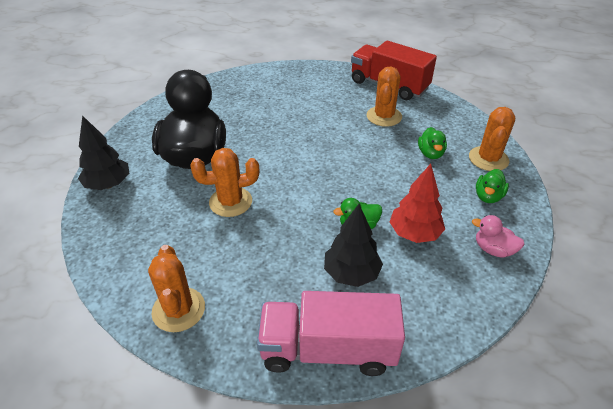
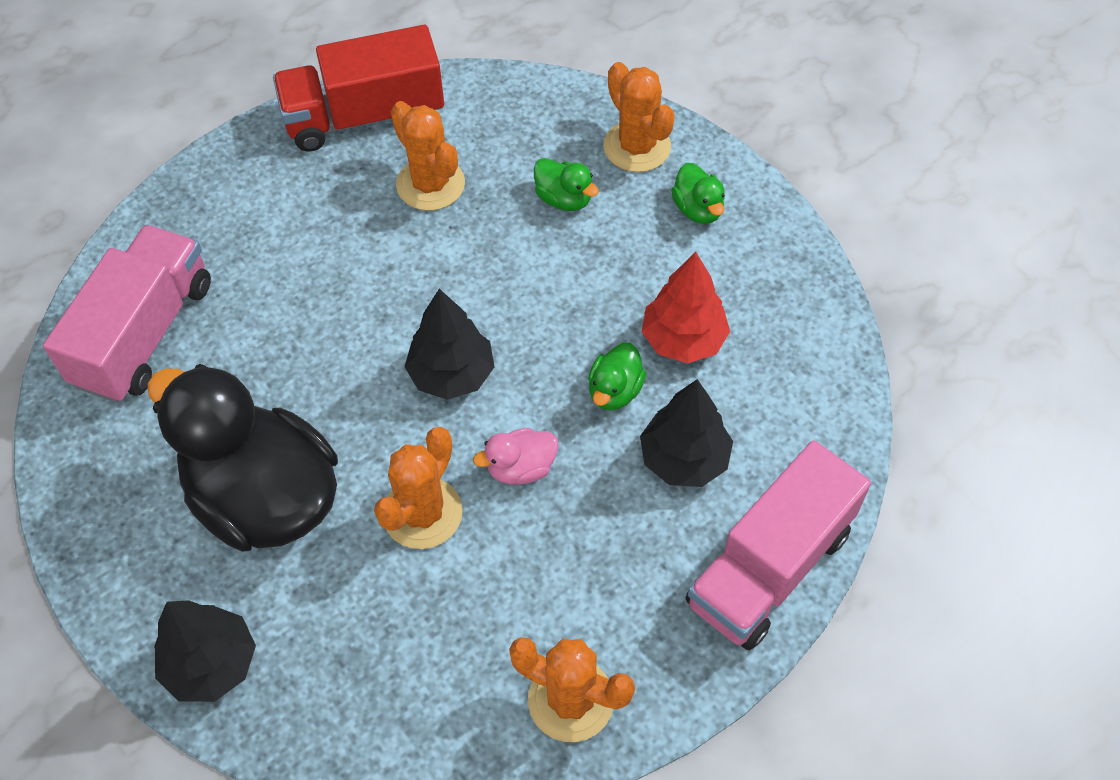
camera: 50 degrees left, 15 degrees up
(234, 92) = (145, 333): none -> pink truck
(305, 172) = (452, 374): none -> black tree
(493, 249) = (779, 282): pink duck -> pink duck (520, 468)

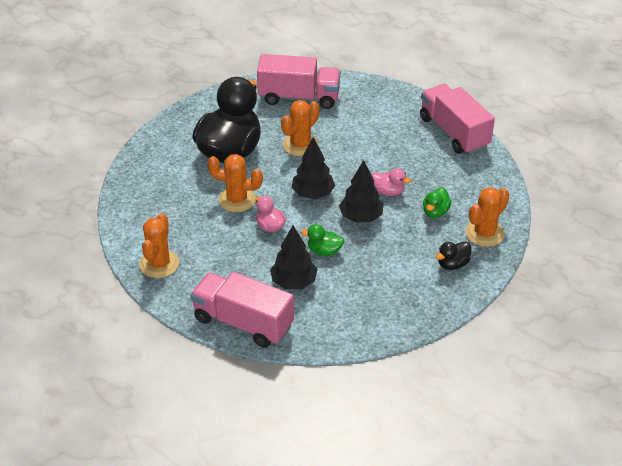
camera: 75 degrees right, 15 degrees down
(211, 664) = (151, 155): black tree -> black tree (361, 217)
(364, 116) = (454, 132): red truck -> pink truck
(430, 184) = (422, 164): orange cactus -> orange cactus (300, 145)
(488, 253) = (388, 192): none -> pink duck
(683, 339) = (364, 271): red tree -> none
(698, 209) = (452, 264): green duck -> black duck

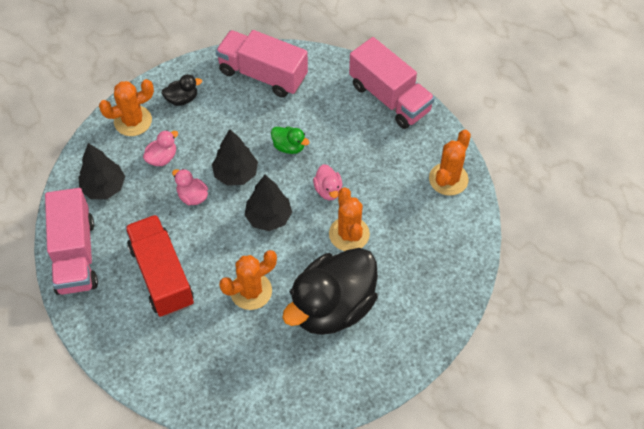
camera: 160 degrees left, 15 degrees up
(237, 200) = (349, 234): orange cactus -> orange cactus turned 45 degrees clockwise
(293, 282) = (331, 123): black tree -> black tree (104, 187)
(299, 97) = (217, 373): pink truck -> pink truck (263, 74)
(377, 137) = (162, 275): none -> red truck
(435, 212) = (162, 158): green duck -> pink duck

